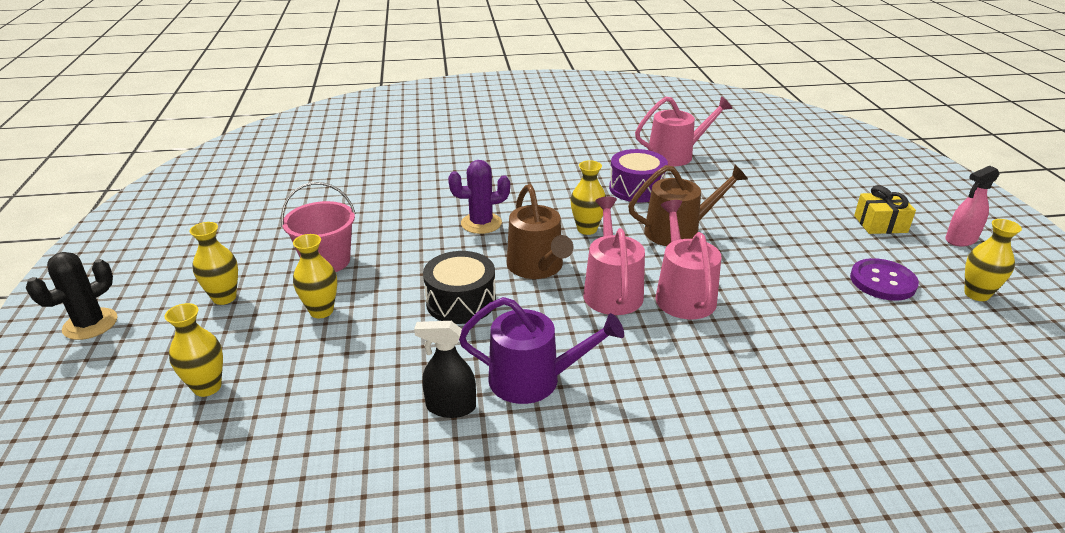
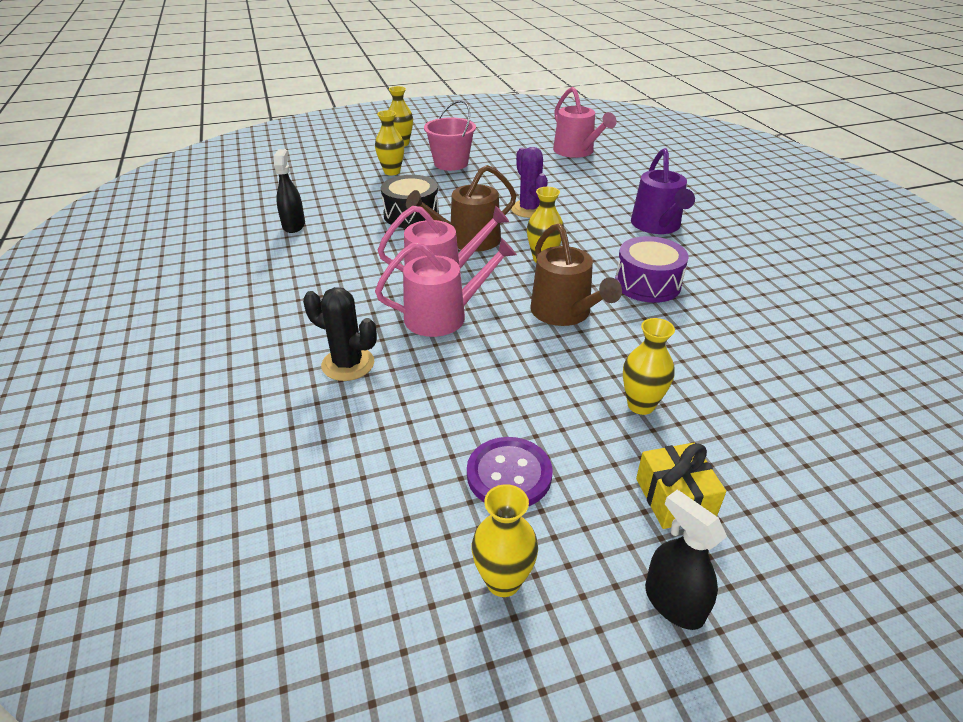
camera: 80 degrees right, 5 degrees up
(90, 324) = (371, 120): black cactus -> black cactus (348, 364)
(207, 387) = (317, 157): yellow vase -> yellow vase (641, 405)
(533, 379) = (320, 251): purple watering can -> purple watering can (657, 225)
(675, 155) = (760, 309): pink watering can -> pink watering can (576, 151)
(960, 239) = (673, 603): pink spray bottle -> black spray bottle

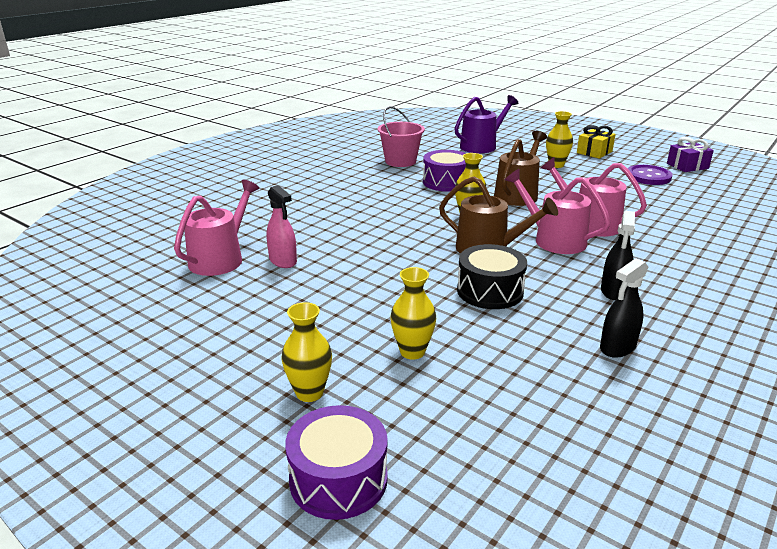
camera: 125 degrees left, 10 degrees down
(343, 137) = (338, 479): none -> purple drum
(348, 364) = (682, 232): black cactus -> none
(451, 163) = (338, 321): pink bucket -> pink bucket (400, 161)
(503, 581) = (687, 166): yellow vase -> purple gift
(529, 209) = (396, 242): purple cactus -> none
(549, 167) = (283, 261): none -> pink spray bottle
(657, 225) = (357, 194): purple watering can -> purple watering can (481, 146)
(673, 603) = (635, 146): black spray bottle -> black spray bottle (613, 291)

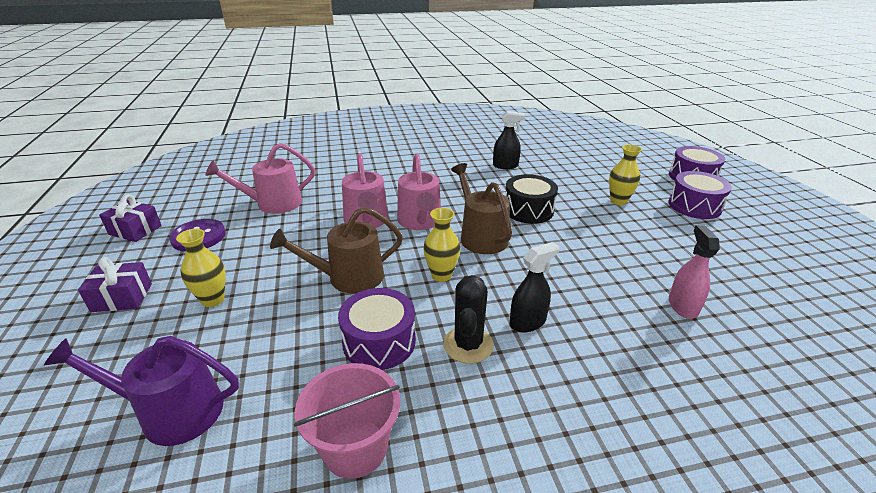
camera: 140 degrees left, 5 degrees up
(220, 259) = (759, 342): pink watering can -> pink watering can (273, 204)
(309, 393) = (694, 206): yellow vase -> purple drum
(401, 196) = (468, 345): none -> black cactus
(594, 152) = (122, 297): yellow gift -> purple gift
(613, 291) = (455, 182): black spray bottle -> black spray bottle (527, 322)

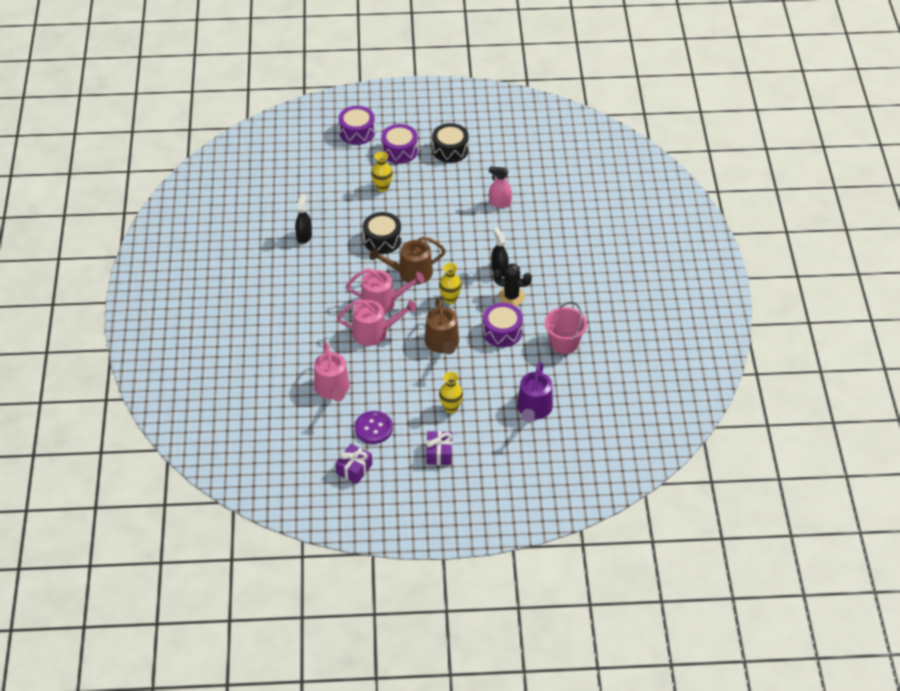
camera: 80 degrees left, 15 degrees up
(743, 244) = (450, 150): none -> black drum

